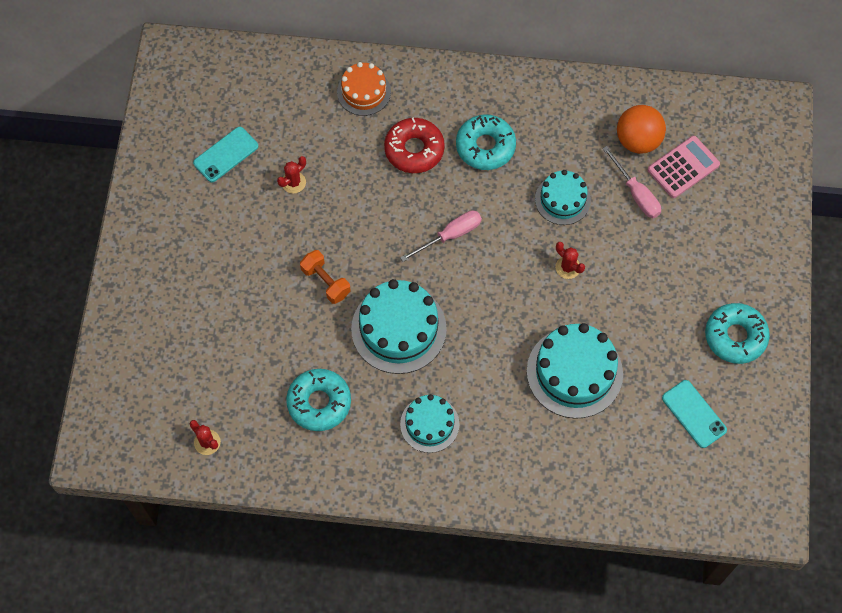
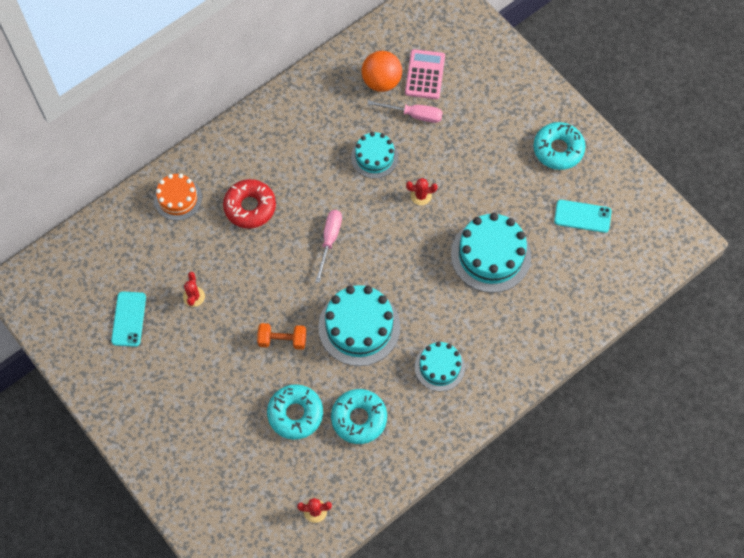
camera: 45 degrees left, 0 degrees up
(485, 146) = (293, 166): turquoise donut -> turquoise donut (295, 414)

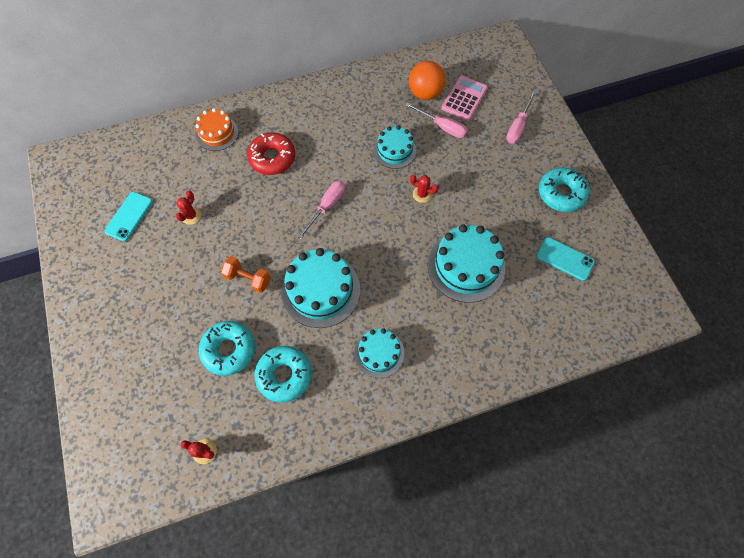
camera: 20 degrees right, 0 degrees up
(491, 89) = (518, 126): none -> pink screwdriver

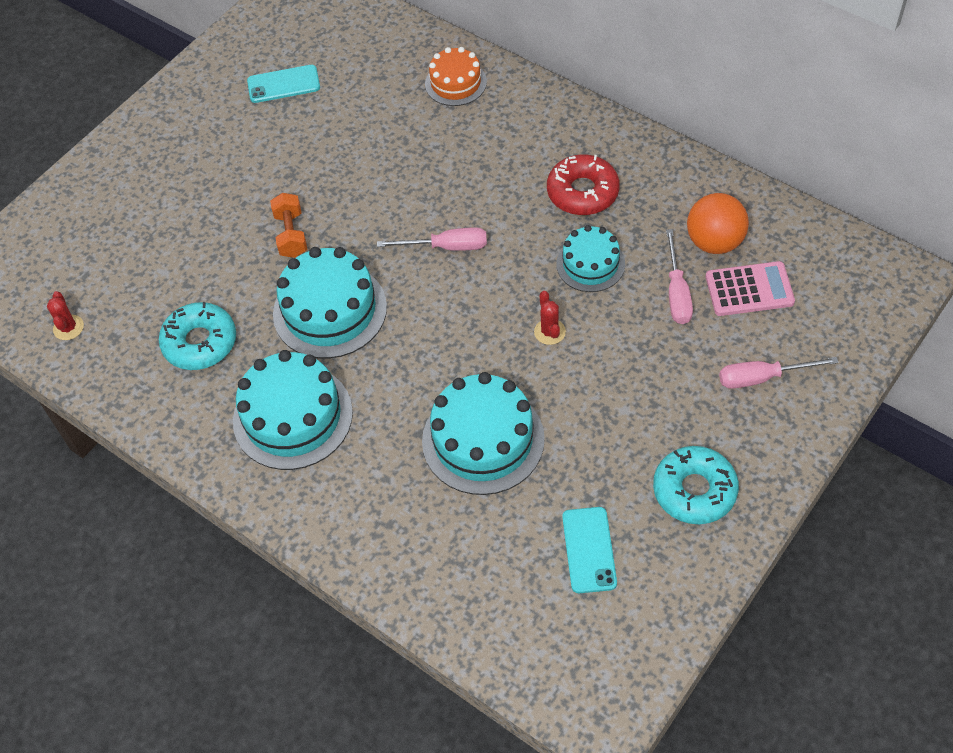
camera: 60 degrees right, 10 degrees down
(191, 216) = (328, 134): red cactus -> none
(229, 350) = (194, 274): turquoise donut -> none
(272, 158) = (468, 153): red donut -> red donut (582, 192)
(379, 353) = (293, 416): turquoise cake -> turquoise cake, size x1.65

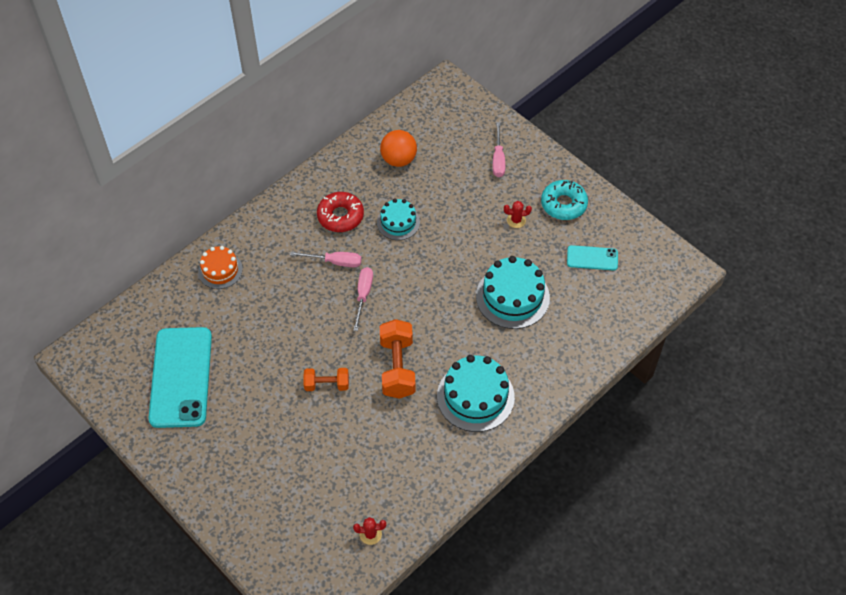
camera: 85 degrees left, 0 degrees up
(200, 342) = (404, 448): turquoise donut -> none
(283, 84) = (181, 377): turquoise phone -> turquoise phone, size x2.06
(330, 310) = (397, 367): turquoise cake -> orange dumbbell
(549, 332) = (443, 251): red cactus -> red cactus (516, 220)
(677, 293) = (430, 185): pink screwdriver -> pink screwdriver (335, 262)
(749, 289) = (437, 151): pink calculator -> none

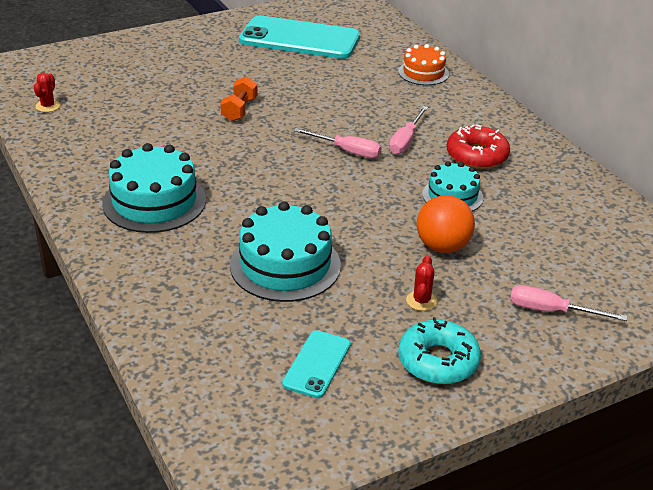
camera: 105 degrees right, 20 degrees down
(397, 367) = (232, 156): orange dumbbell -> none
(398, 159) = (566, 216): orange ball -> orange ball (442, 247)

